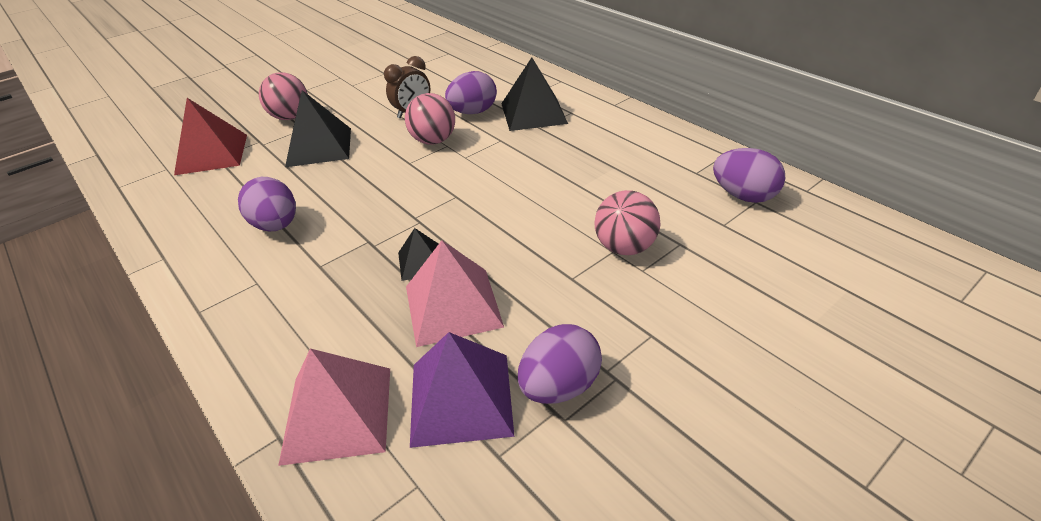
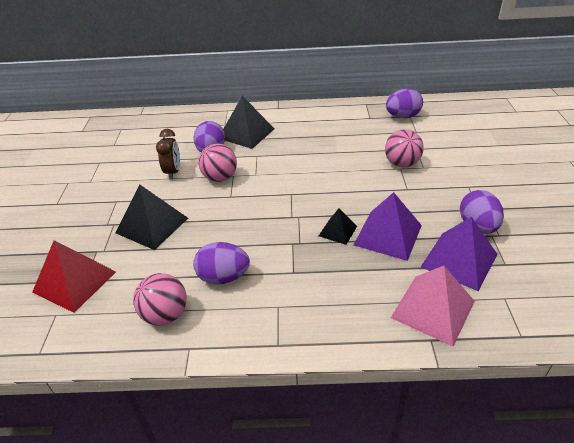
camera: 50 degrees left, 0 degrees up
(290, 117) = (86, 224): pink ball -> pink ball (165, 315)
(453, 306) = (388, 235): pink pyramid -> purple pyramid

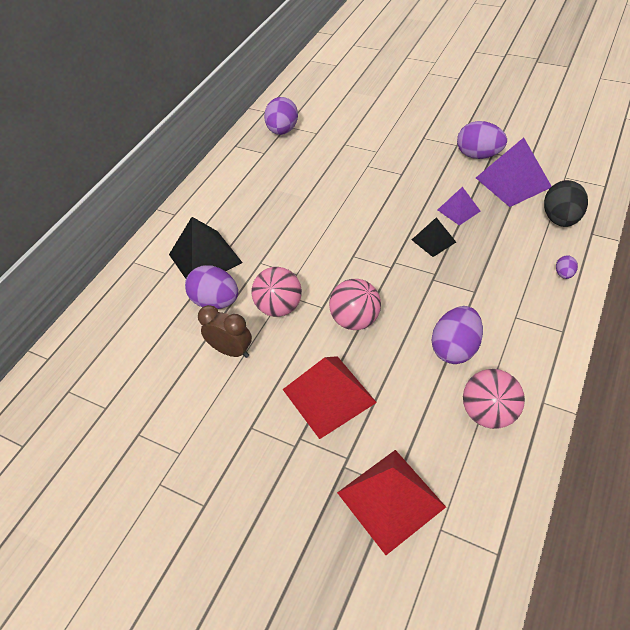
camera: 60 degrees left, 10 degrees up
(152, 225) = (328, 395): black pyramid -> red pyramid
(354, 329) = (564, 274): none -> purple egg
(388, 235) = (458, 210): purple pyramid -> purple pyramid, size x0.56
(401, 163) = (361, 162): pink ball -> pink ball (355, 320)
(433, 309) = (560, 219): pink pyramid -> black egg

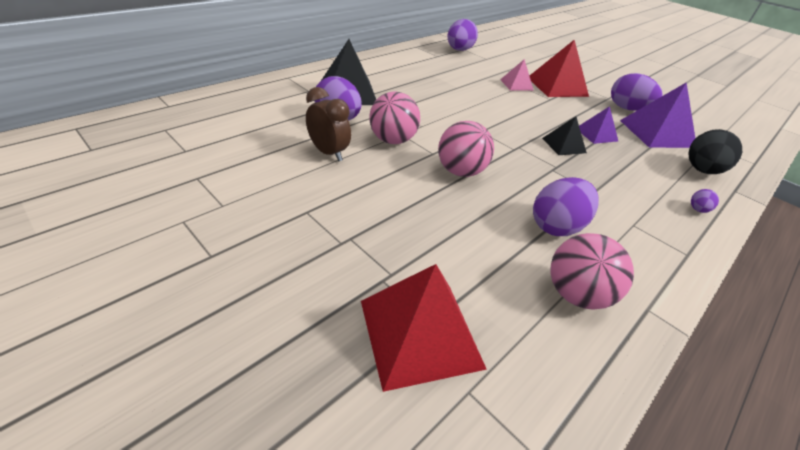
camera: 10 degrees right, 10 degrees down
(328, 395) = (401, 216): red pyramid -> red pyramid (557, 86)
(362, 165) = (516, 84): none -> pink pyramid

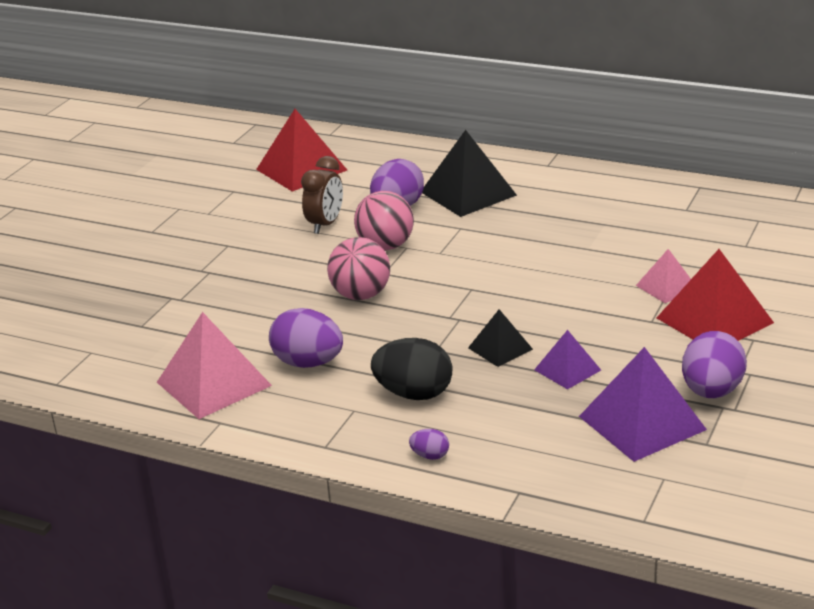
camera: 75 degrees right, 10 degrees down
(420, 333) = (129, 324): red pyramid -> red pyramid (301, 169)
(459, 50) = (744, 218): purple egg -> none
(576, 294) = (213, 383): pink ball -> pink pyramid
(701, 170) = (551, 463): black egg -> black egg (414, 394)

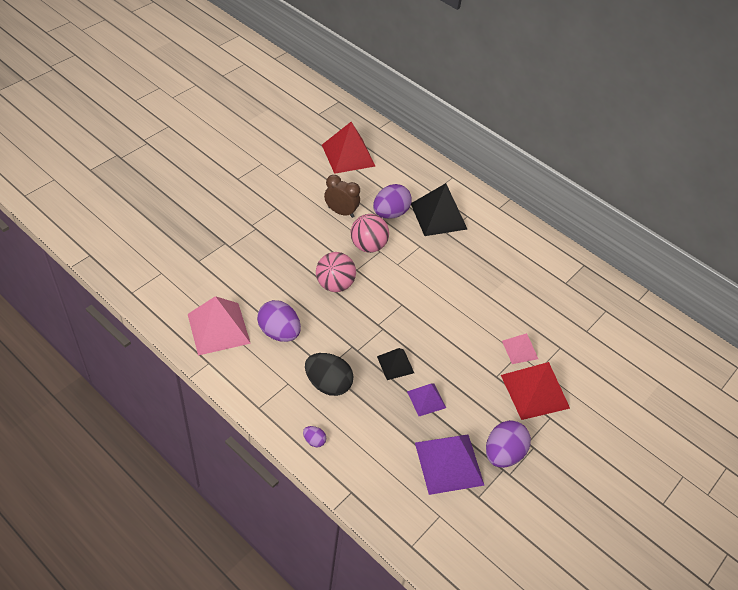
camera: 10 degrees right, 20 degrees up
(325, 224) = (341, 212): brown clock -> brown clock turned 105 degrees counterclockwise

